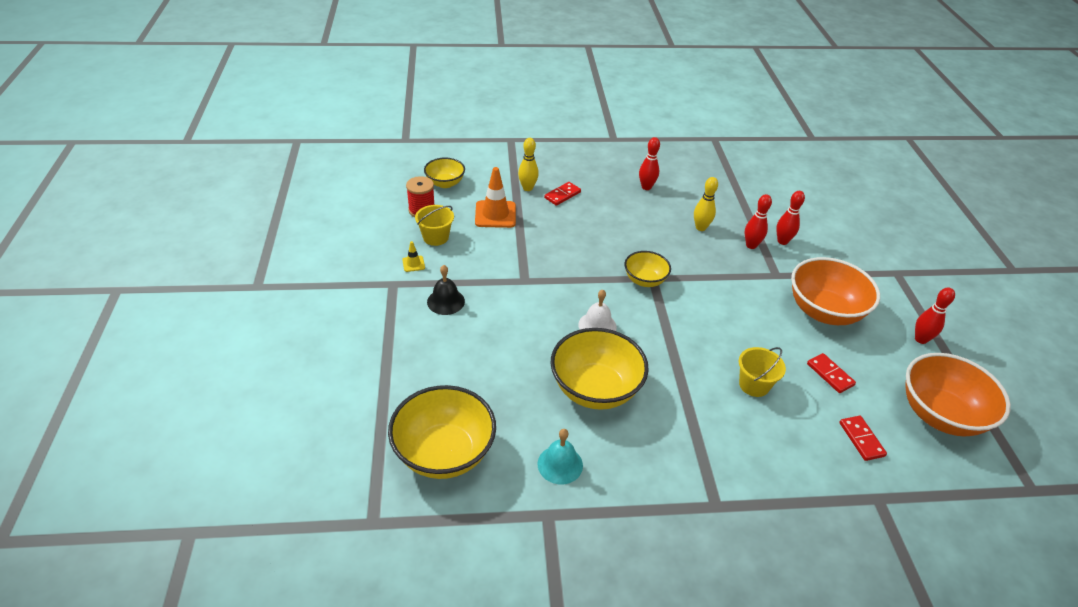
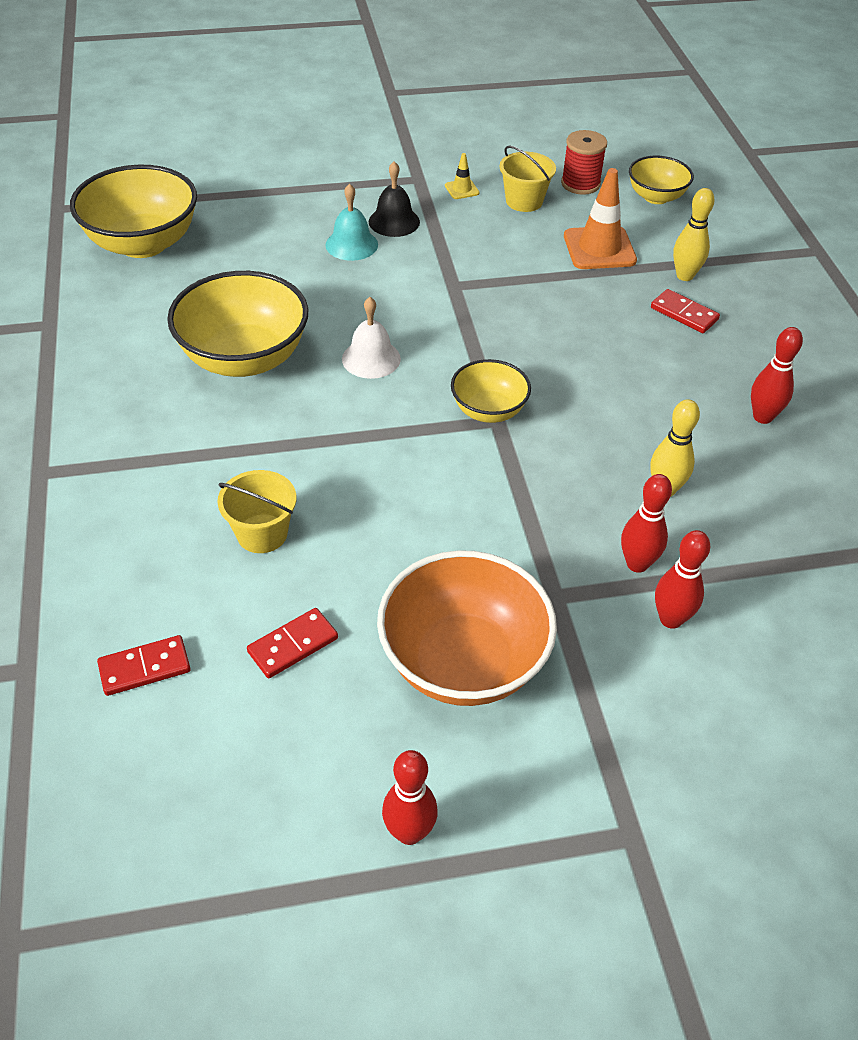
camera: 85 degrees right, 5 degrees up
(560, 464) = (120, 331): turquoise bell -> turquoise bell (351, 244)
(940, 415) = (199, 815): orange bowl -> none

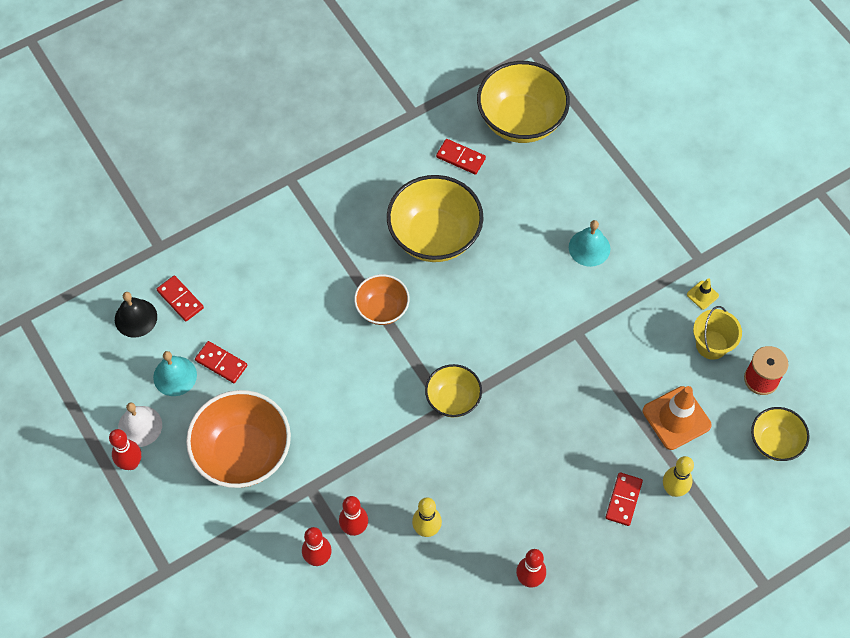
camera: 70 degrees right, 15 degrees up
(151, 304) = (460, 158): none -> red domino
(262, 533) = (292, 313): yellow bucket -> none
(279, 716) = (175, 376): none -> turquoise bell
(317, 437) = (382, 309): none -> orange bowl
(371, 358) = (470, 310): white bell -> white bell (140, 426)
(394, 221) = (633, 264): black bell -> black bell (136, 318)

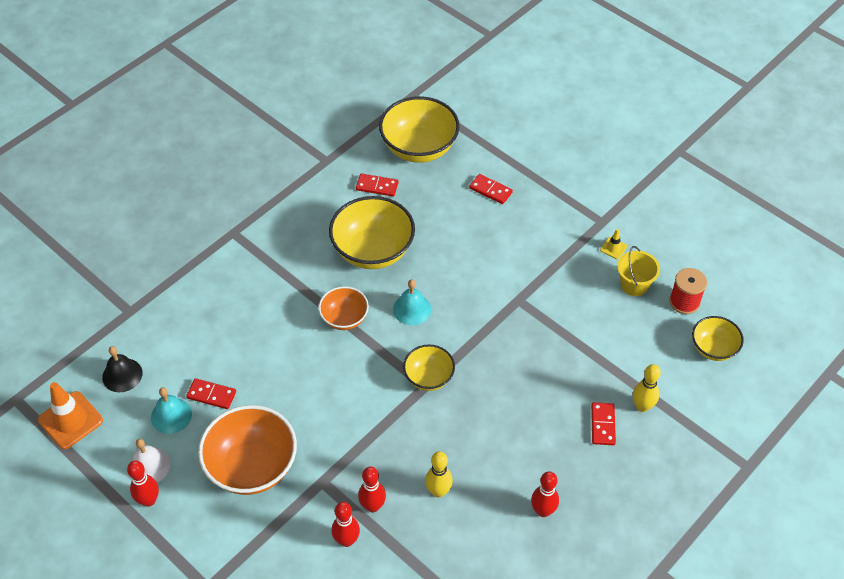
camera: 15 degrees left, 10 degrees down
(180, 299) = (160, 350): red domino -> red domino (490, 190)
(589, 248) = (507, 232): turquoise bell -> turquoise bell (412, 309)
(676, 418) = (625, 348): orange traffic cone -> orange traffic cone (70, 420)

